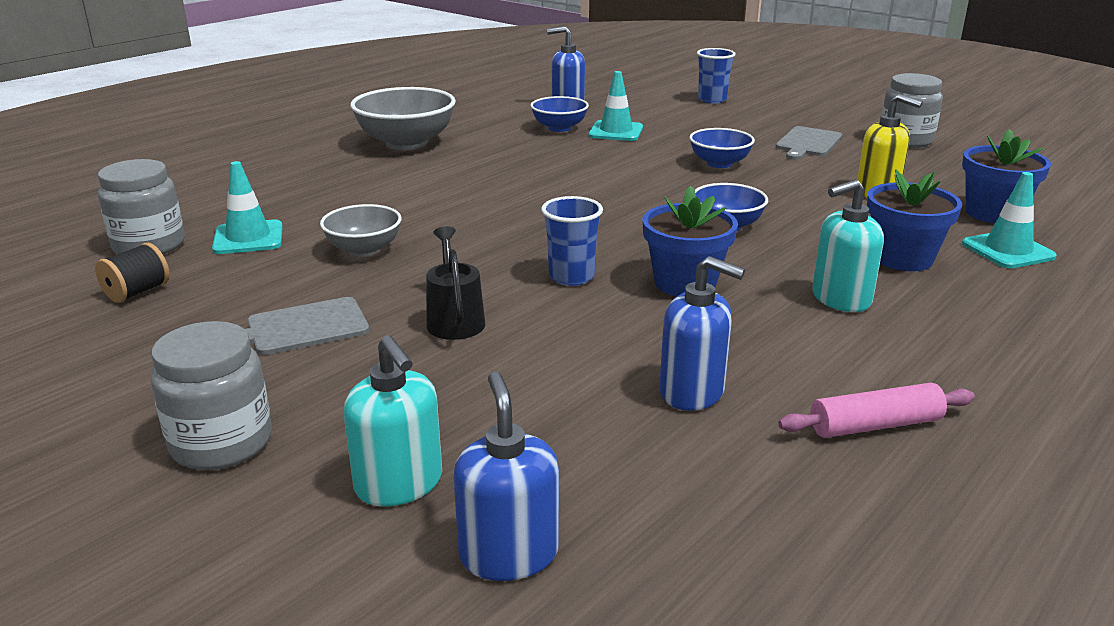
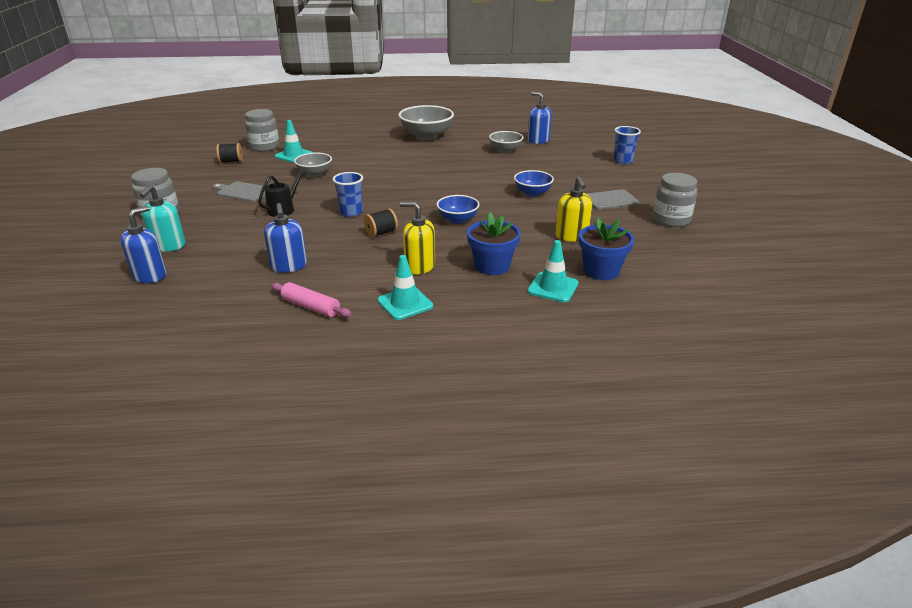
camera: 45 degrees right, 5 degrees up
(559, 128) = (505, 150): blue bowl -> grey bowl
(616, 132) = (526, 161): turquoise traffic cone -> turquoise traffic cone (405, 303)
(685, 283) = (381, 233): blue flower pot -> black spool
(840, 299) = (419, 266): turquoise soap dispenser -> yellow soap dispenser

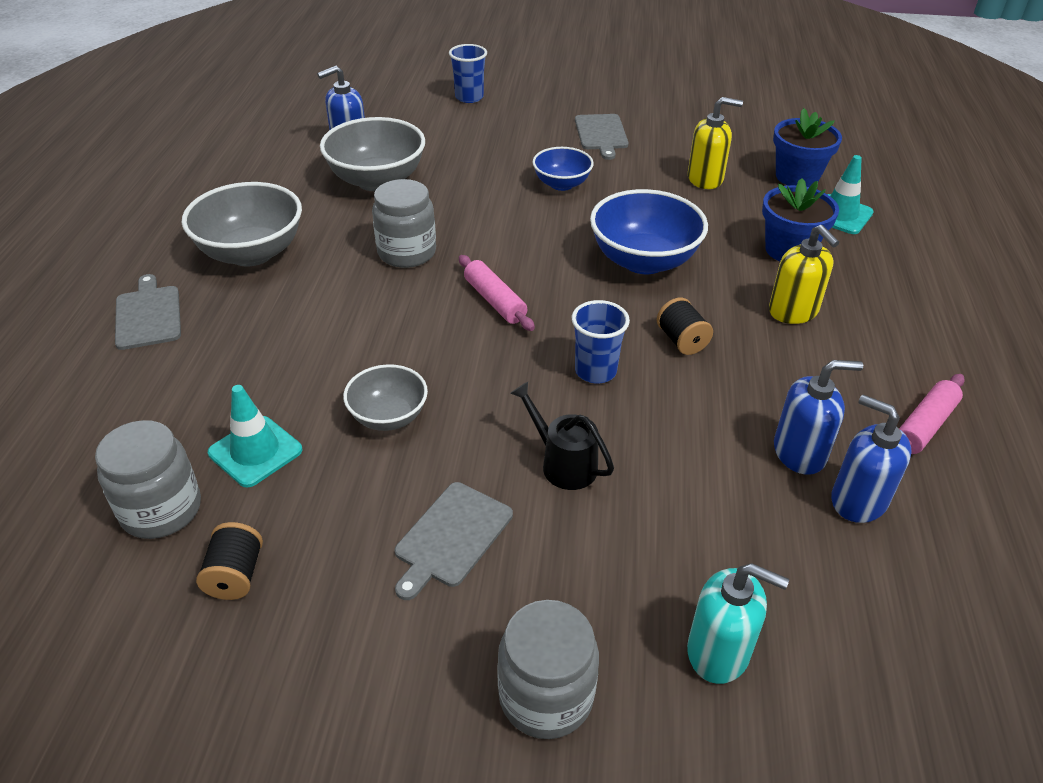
camera: 80 degrees left, 10 degrees up
(150, 275) = (851, 666): blue soap dispenser -> blue soap dispenser (858, 500)
(375, 127) = (148, 315): none -> grey cutting board
(404, 186) = (494, 301): none -> pink rolling pin
(405, 303) = (897, 333): turquoise traffic cone -> none
(419, 266) = (793, 311): yellow soap dispenser -> yellow soap dispenser turned 60 degrees counterclockwise
(457, 220) = (643, 261): blue bowl -> blue bowl, size x1.69
(505, 150) = (377, 180): grey bowl -> grey bowl, size x1.69
(671, 220) = (666, 108): grey jar -> grey jar (407, 252)

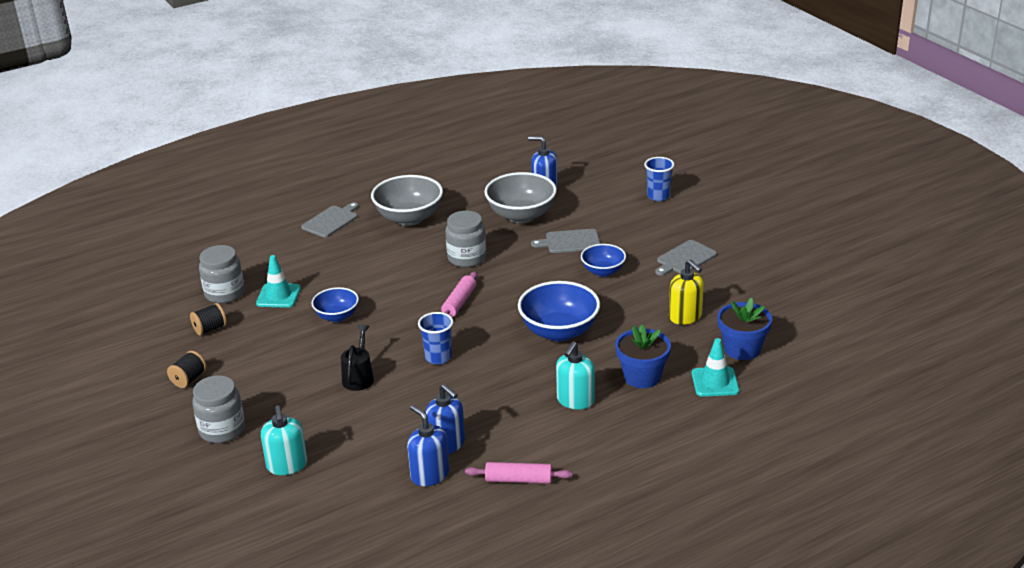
camera: 55 degrees right, 10 degrees down
(388, 417) = (337, 316): grey bowl -> blue bowl
(451, 537) = (281, 368): grey cutting board -> grey cutting board (570, 241)
(681, 341) = (498, 373): black spool -> black spool (189, 379)
(793, 311) = (575, 400): yellow soap dispenser -> turquoise soap dispenser
(858, 500) = (429, 475): blue soap dispenser -> blue soap dispenser turned 45 degrees counterclockwise

